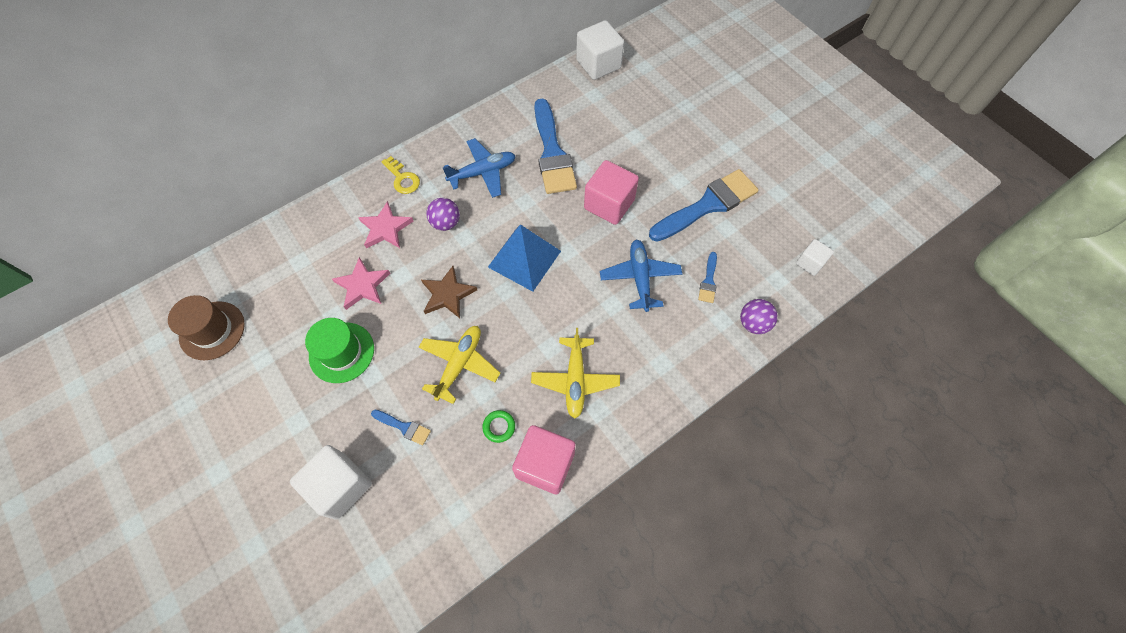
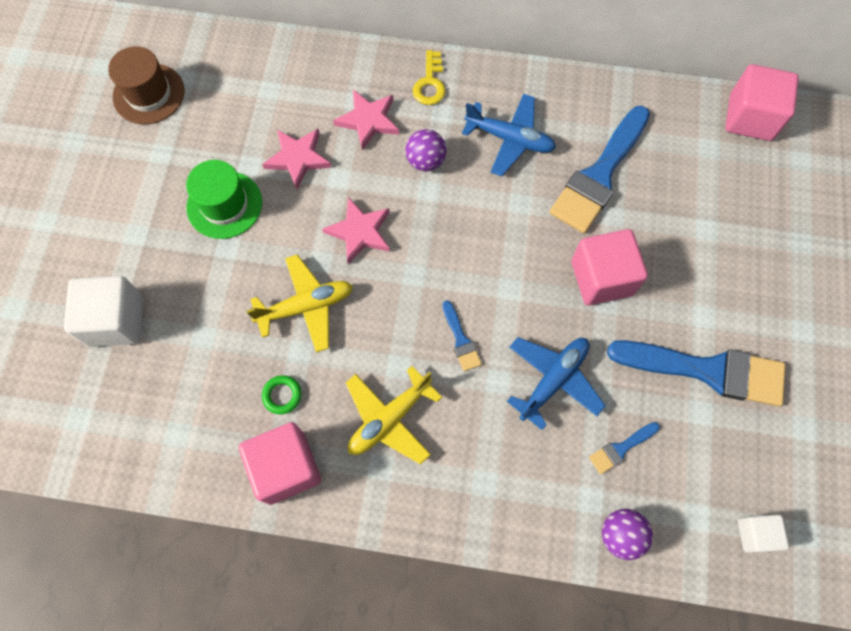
camera: 45 degrees right, 5 degrees up
(404, 427) = (208, 318): blue brush -> blue brush (461, 340)
(448, 294) = (360, 232): brown star -> pink star
(524, 259) = (462, 260): blue pyramid -> none
(598, 64) = (750, 118): white cube -> pink cube

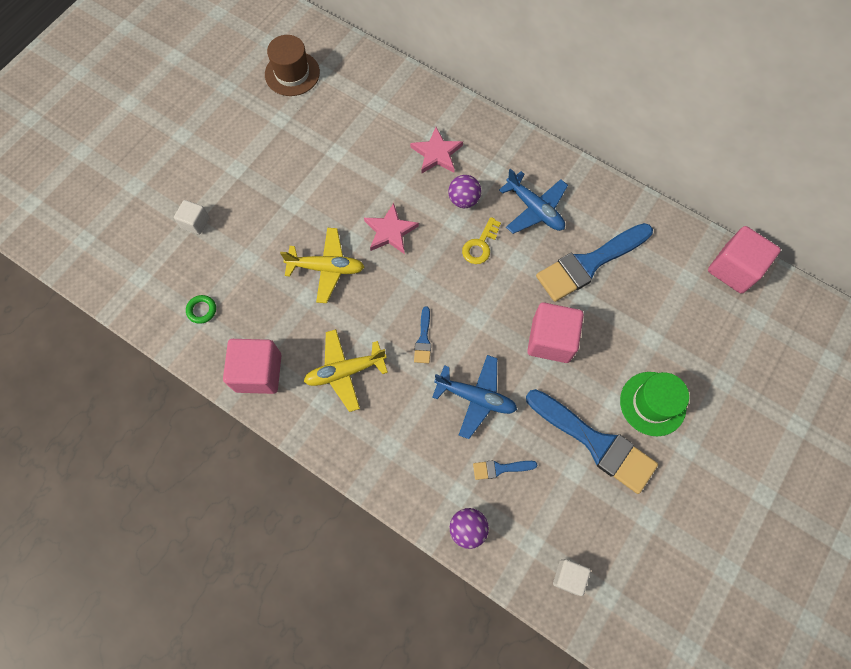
camera: 25 degrees right, 0 degrees up
(116, 321) = (195, 222): white cube -> white cube, size x0.55
(224, 205) = (306, 173): green hat -> green hat (652, 403)
(282, 395) = (280, 322): green ring -> green ring (202, 310)
(298, 158) = (373, 160): pink star -> none
(430, 83) = (496, 144): yellow key -> yellow key (480, 245)
(553, 380) = (476, 397): blue plane -> blue plane turned 45 degrees clockwise

